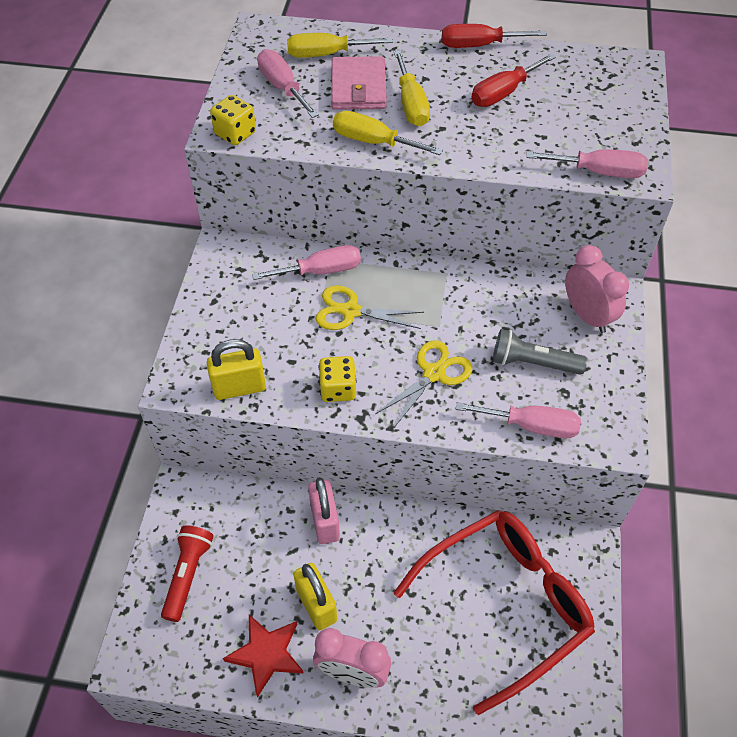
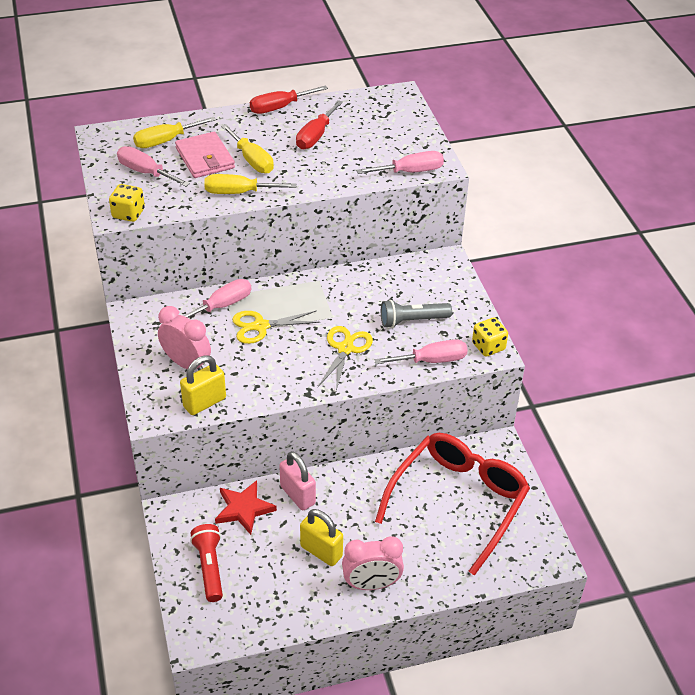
camera: 25 degrees left, 10 degrees down
(266, 654) = (300, 596): red star -> red star (244, 509)
(338, 389) = (280, 380): yellow dice -> yellow dice (488, 346)
(587, 315) = (434, 279): pink clock -> pink clock (186, 364)

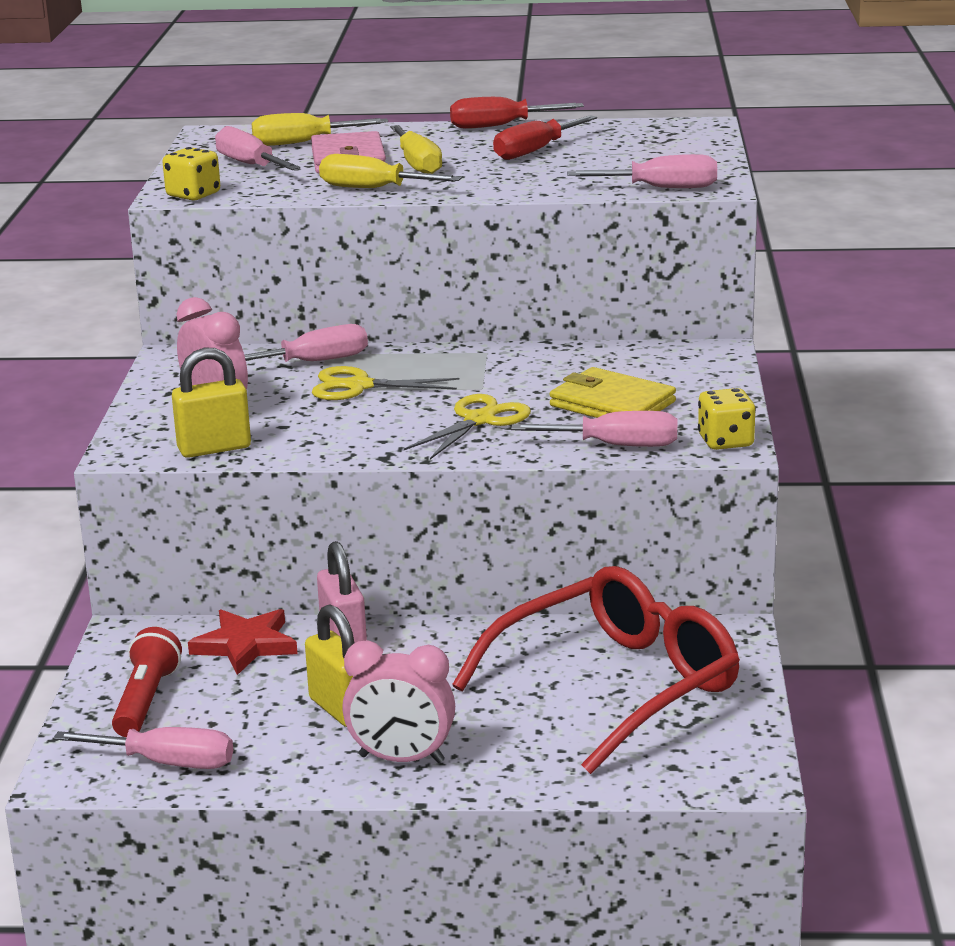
camera: 20 degrees right, 20 degrees down
(246, 616) = (167, 763): none -> pink screwdriver
(412, 321) = (612, 404): grey flashlight -> yellow wallet

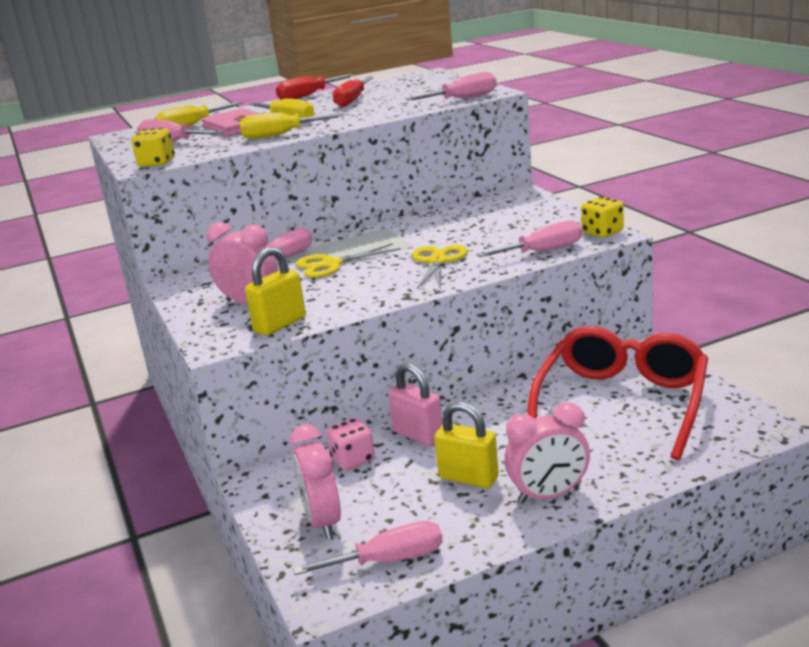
camera: 25 degrees left, 0 degrees up
(146, 700) = (323, 522): red flashlight -> pink clock
(245, 645) = (353, 460): red star -> pink dice
(612, 404) = (506, 232): yellow wallet -> none

